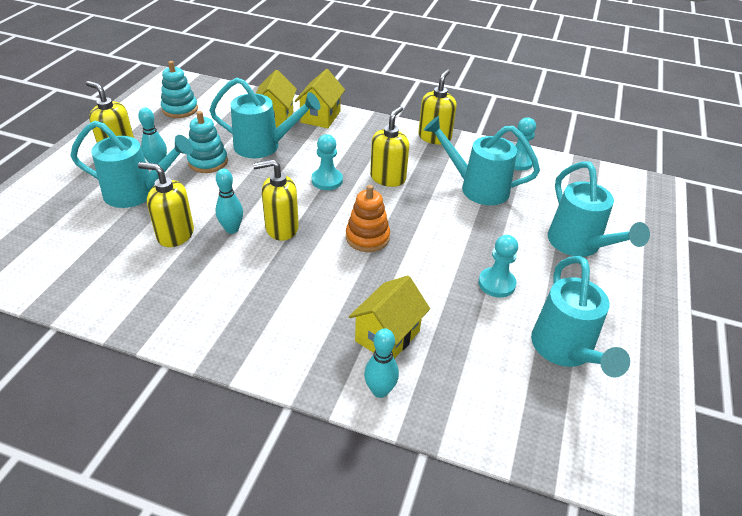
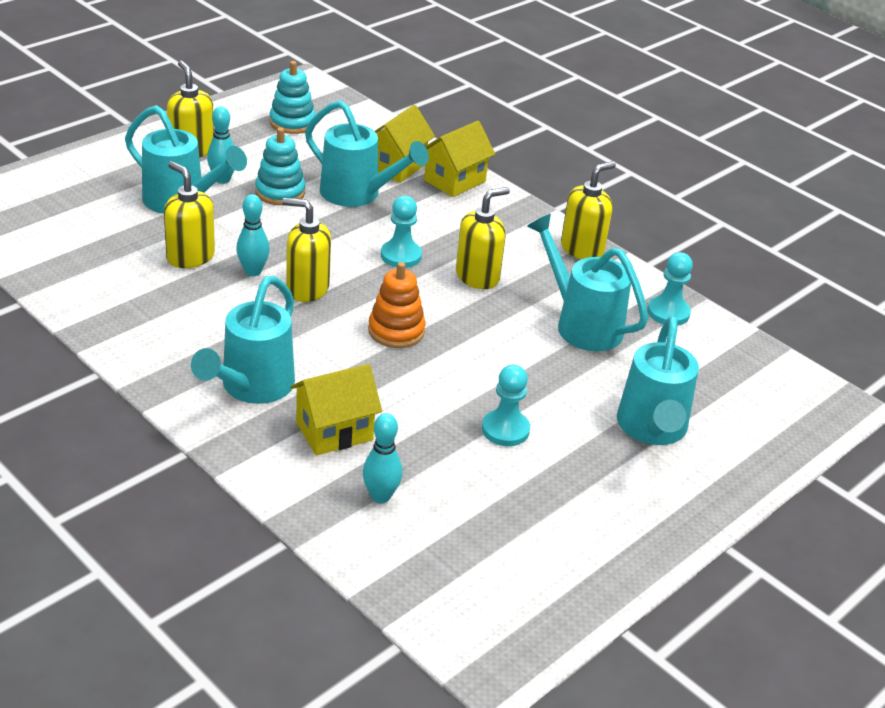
camera: 25 degrees right, 5 degrees down
(380, 390) = (284, 474): turquoise bowling pin -> turquoise bowling pin (380, 496)
(565, 350) = (522, 520): turquoise watering can -> turquoise watering can (252, 387)

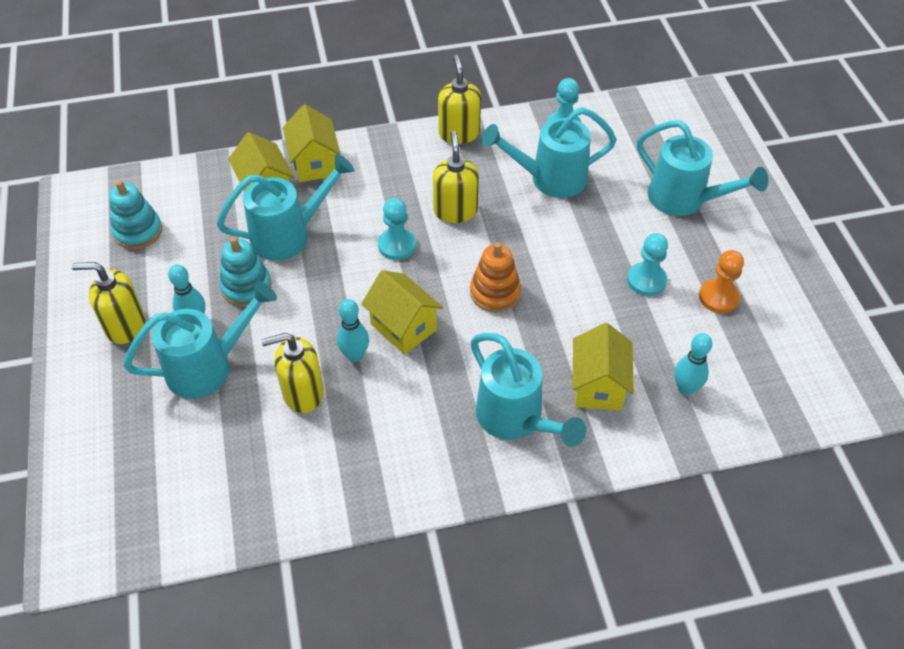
camera: 55 degrees left, 15 degrees up
(307, 288) = (403, 327): yellow soap dispenser -> yellow house
(531, 491) = (718, 297): none -> orange pawn

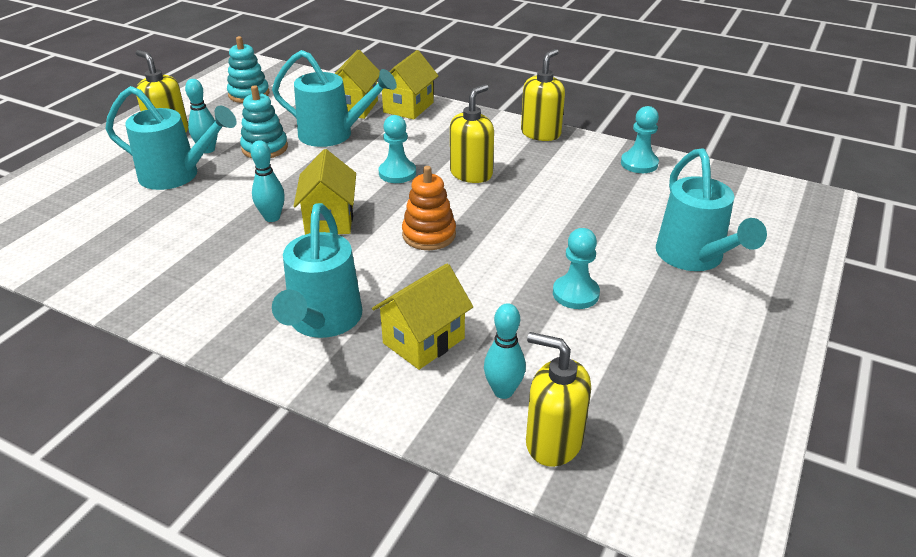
camera: 40 degrees right, 15 degrees down
(302, 393) = (206, 219): yellow soap dispenser -> yellow soap dispenser (553, 442)
(550, 179) = (580, 189): turquoise watering can -> none
(718, 297) = (634, 343): orange pawn -> none

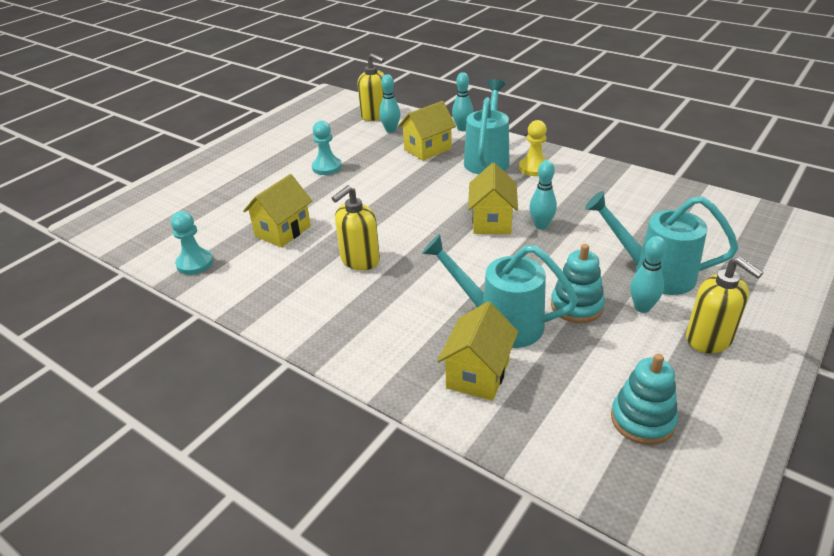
camera: 170 degrees left, 0 degrees up
(253, 305) = (534, 168): none -> yellow pawn
(362, 402) = (462, 128): none -> turquoise bowling pin
(397, 173) = (431, 265): turquoise pawn -> none
(408, 107) = (405, 369): yellow house -> yellow house (283, 231)
(429, 235) = (412, 206): orange stacking toy -> none
(541, 133) = (262, 310): yellow soap dispenser -> none
(694, 257) = (232, 184): turquoise watering can -> none

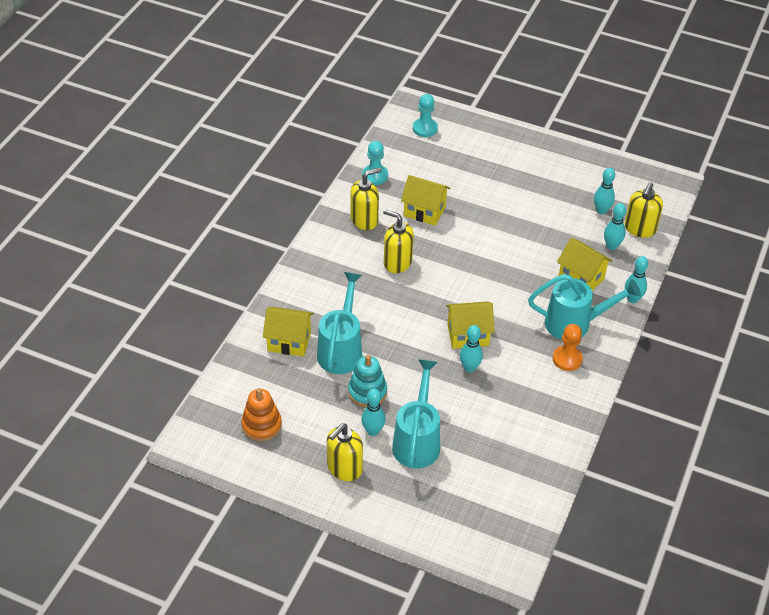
camera: 75 degrees right, 10 degrees up
(271, 280) = (364, 220): none -> yellow soap dispenser
(327, 167) = (527, 215): turquoise pawn -> turquoise pawn (425, 128)
(341, 129) = (601, 211): none -> turquoise bowling pin
(534, 168) = (567, 359): yellow pawn -> orange pawn
(642, 420) = (261, 425): turquoise stacking toy -> orange stacking toy

